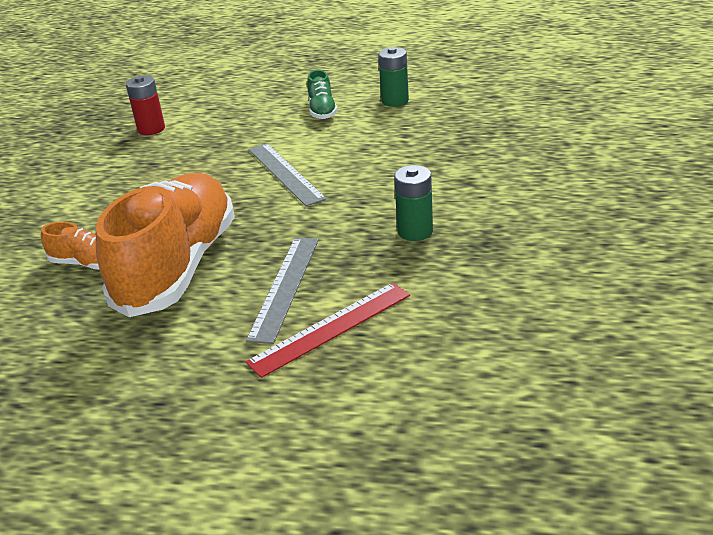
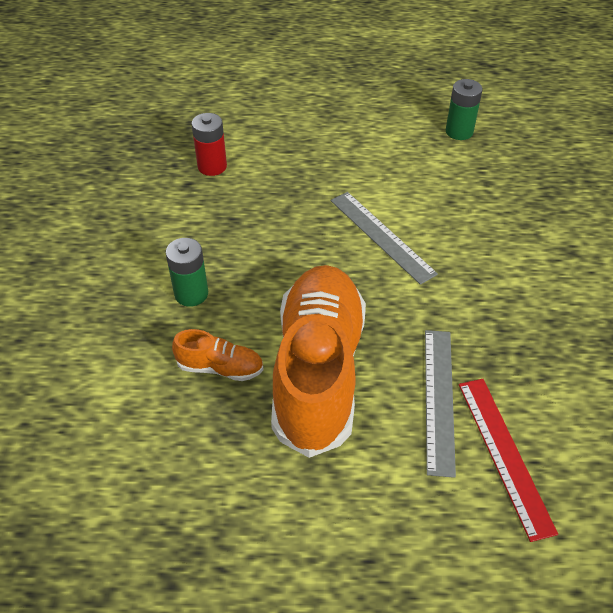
camera: 10 degrees left, 15 degrees up
(322, 110) = (388, 144): green shoe -> none
(331, 328) = (504, 454): red ruler -> red ruler turned 60 degrees counterclockwise
(415, 231) = (542, 321): green battery -> green battery (191, 294)

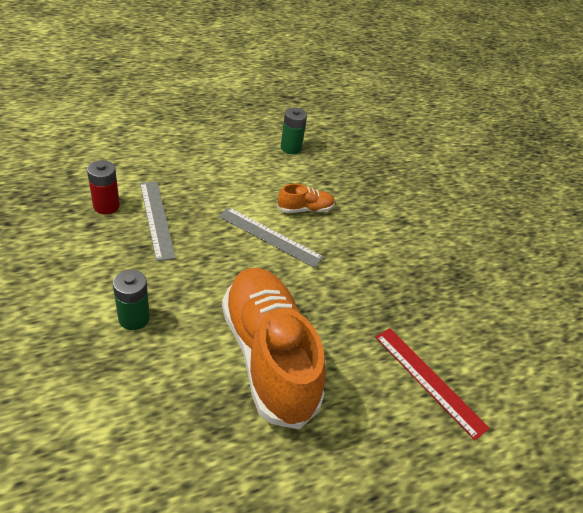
camera: 30 degrees left, 5 degrees down
(220, 367) = (187, 375): orange shoe -> orange shoe (305, 209)
(439, 399) = (366, 352): grey ruler -> grey ruler (156, 219)

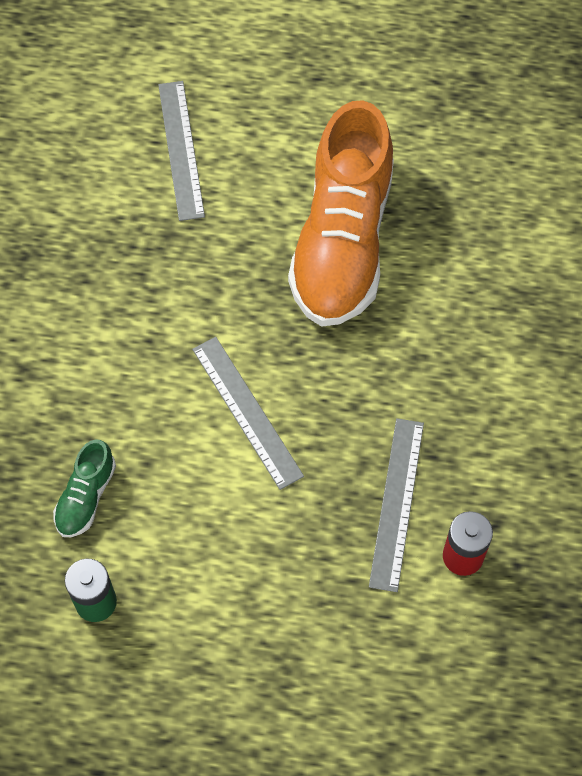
camera: 145 degrees left, 20 degrees up
(134, 318) = (478, 345): green battery -> none
(305, 209) = (162, 446): orange shoe -> none
(326, 180) = (86, 497): none -> green shoe
(429, 380) = (181, 149): red ruler -> grey ruler

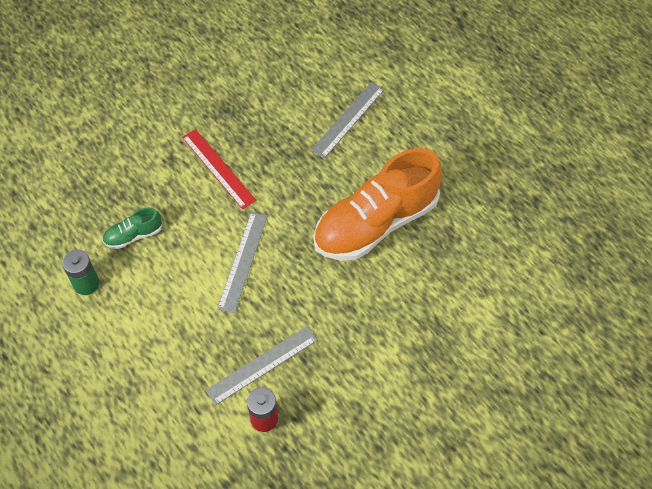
camera: 45 degrees right, 5 degrees down
(95, 332) = (218, 168): none -> red ruler

